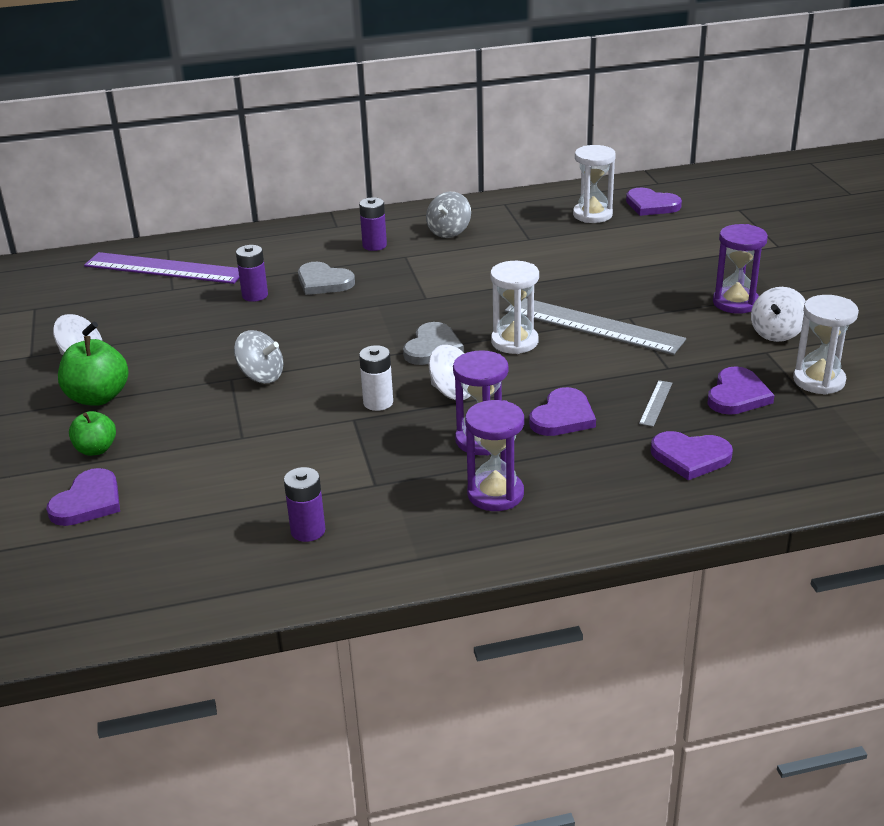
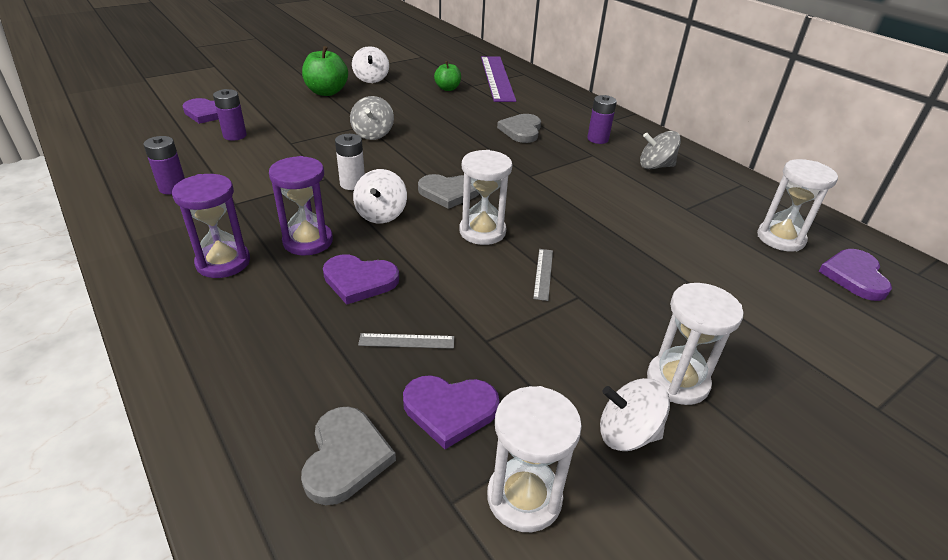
camera: 65 degrees right, 5 degrees up
(96, 449) = (267, 103): green apple -> green apple (447, 88)
(255, 295) = (482, 111): purple battery -> purple battery (235, 135)
(593, 325) = (543, 273): grey ruler -> grey ruler, size x0.40
(690, 457) = (302, 384): purple heart -> none
(735, 303) = (677, 381): purple hourglass -> white hourglass
(770, 444) = (345, 457): none -> grey heart

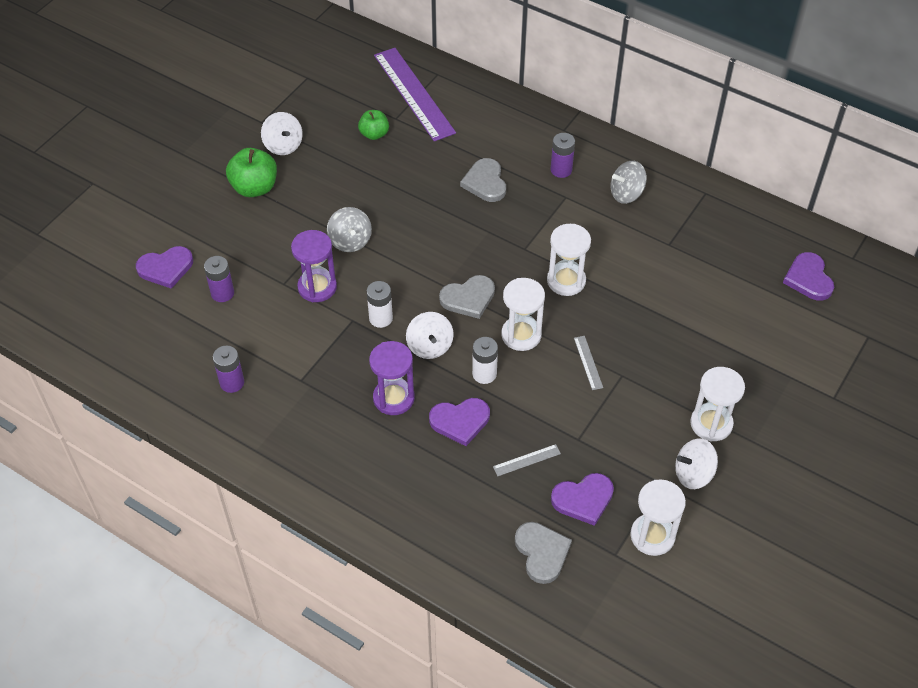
camera: 20 degrees left, 15 degrees up
(223, 262) = (347, 444): purple hourglass -> purple hourglass (317, 287)
(419, 250) = (484, 374): none -> white battery
(780, 238) = (749, 254): white hourglass -> white hourglass (566, 281)

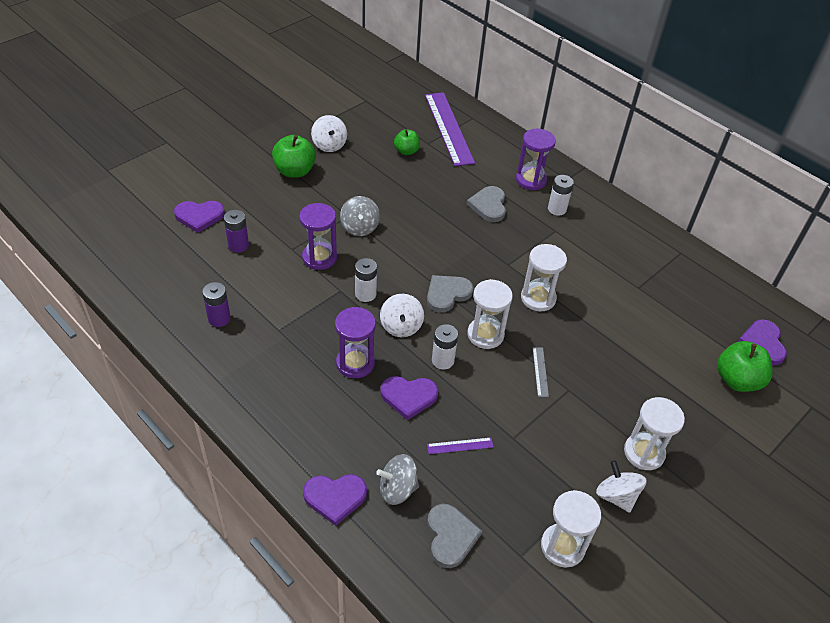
camera: 10 degrees right, 5 degrees down
(468, 298) = (447, 294): grey heart -> grey heart turned 150 degrees clockwise
(524, 140) = (531, 180): none -> purple hourglass
(526, 460) = (460, 446): grey ruler -> purple ruler
(561, 170) = (557, 209): purple battery -> white battery
(583, 499) = (504, 495): purple heart -> purple heart (335, 497)
(626, 194) = (609, 239): grey spinning top -> grey spinning top (397, 489)
(693, 474) = (616, 496): white spinning top -> white spinning top turned 60 degrees clockwise
(789, 325) = (737, 380): none -> green apple

